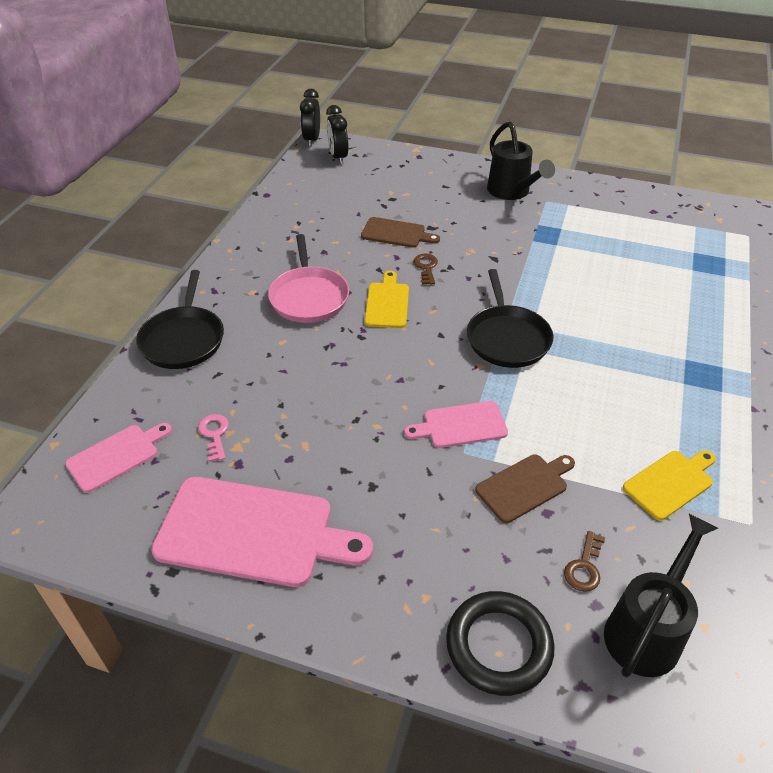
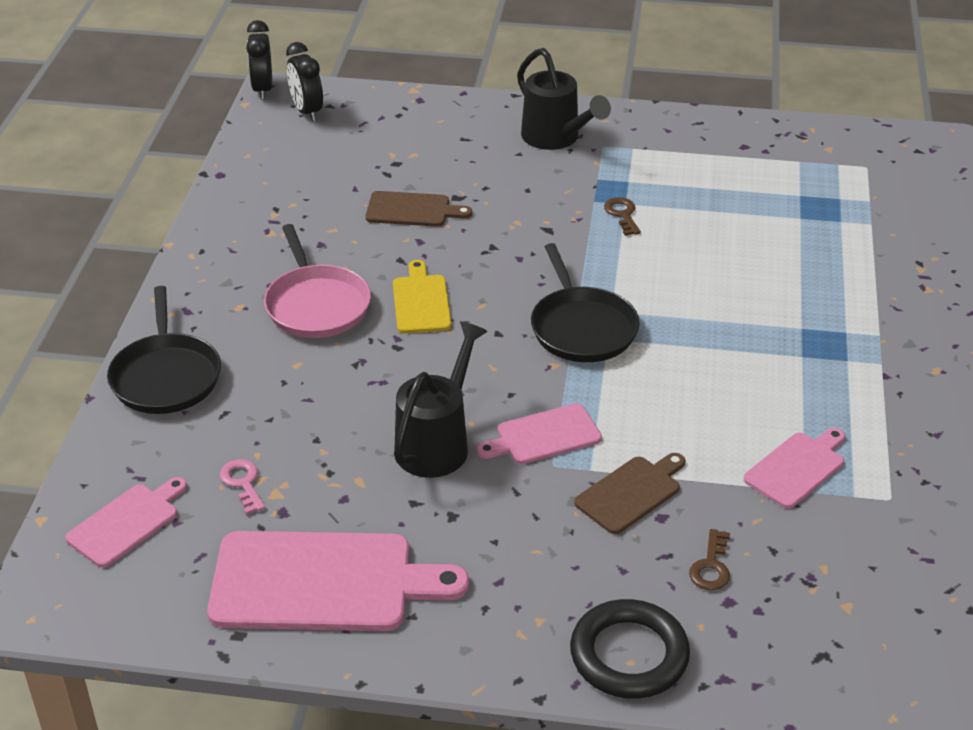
camera: 10 degrees left, 5 degrees down
(426, 267) = (461, 250): brown key -> brown key (622, 214)
(647, 630) = (786, 618): black watering can -> black watering can (437, 443)
(670, 483) = (797, 468): yellow cutting board -> pink cutting board

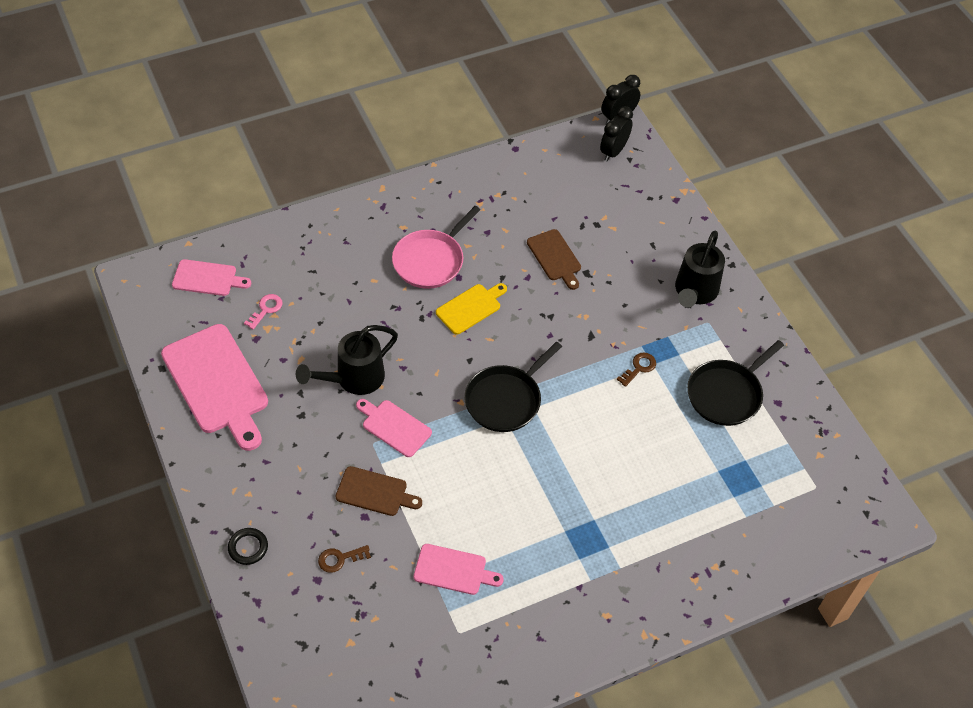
camera: 55 degrees right, 15 degrees up
(166, 376) = (324, 229): black pan -> black pan (726, 394)
(437, 443) = (354, 379): black watering can -> black watering can turned 150 degrees clockwise
(629, 655) = (248, 547): black ring -> black ring, size x0.55

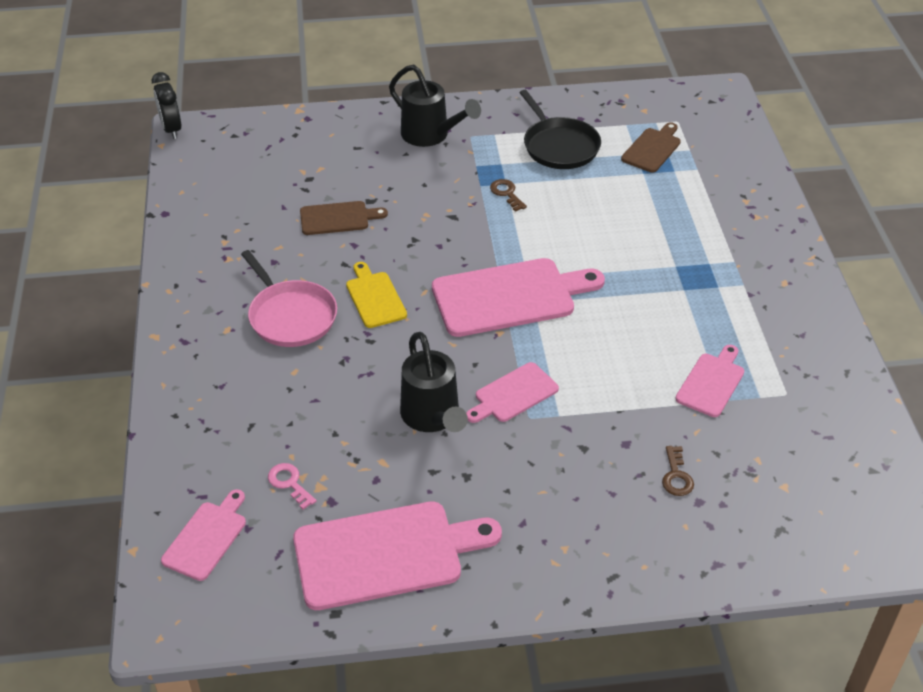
camera: 70 degrees left, 10 degrees down
(248, 547) = (641, 561): black ring -> none
(375, 492) = (596, 428): brown cutting board -> brown cutting board (652, 149)
(505, 400) = (510, 297): black pan -> pink cutting board
(613, 151) = (217, 144): black clock -> none

